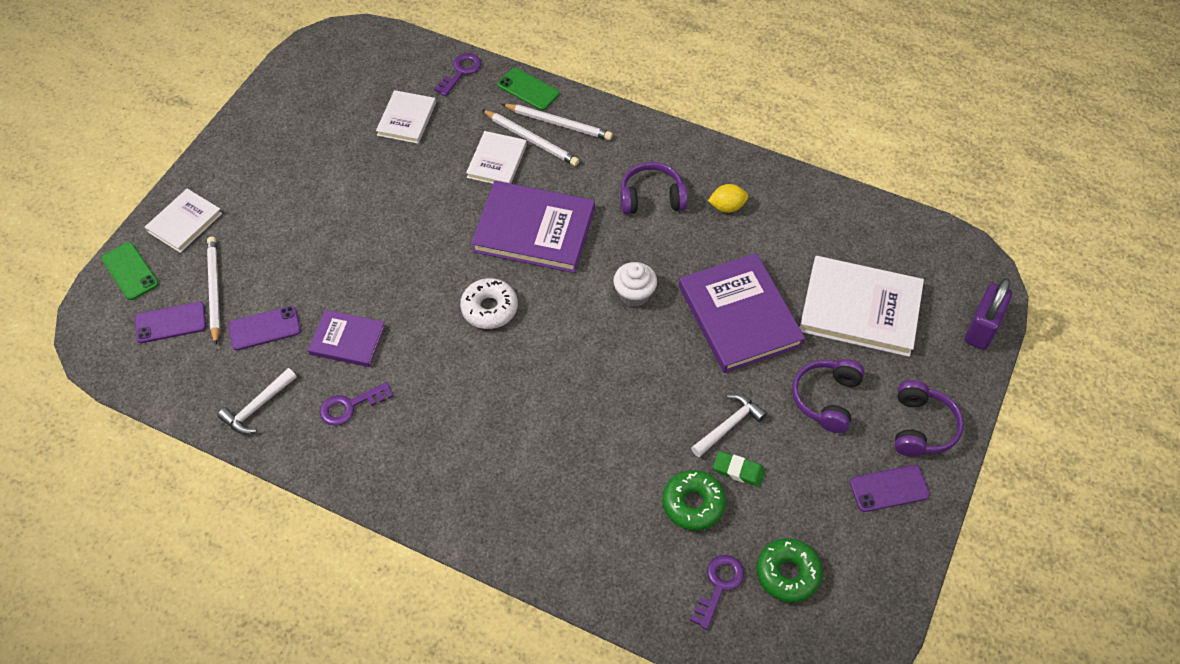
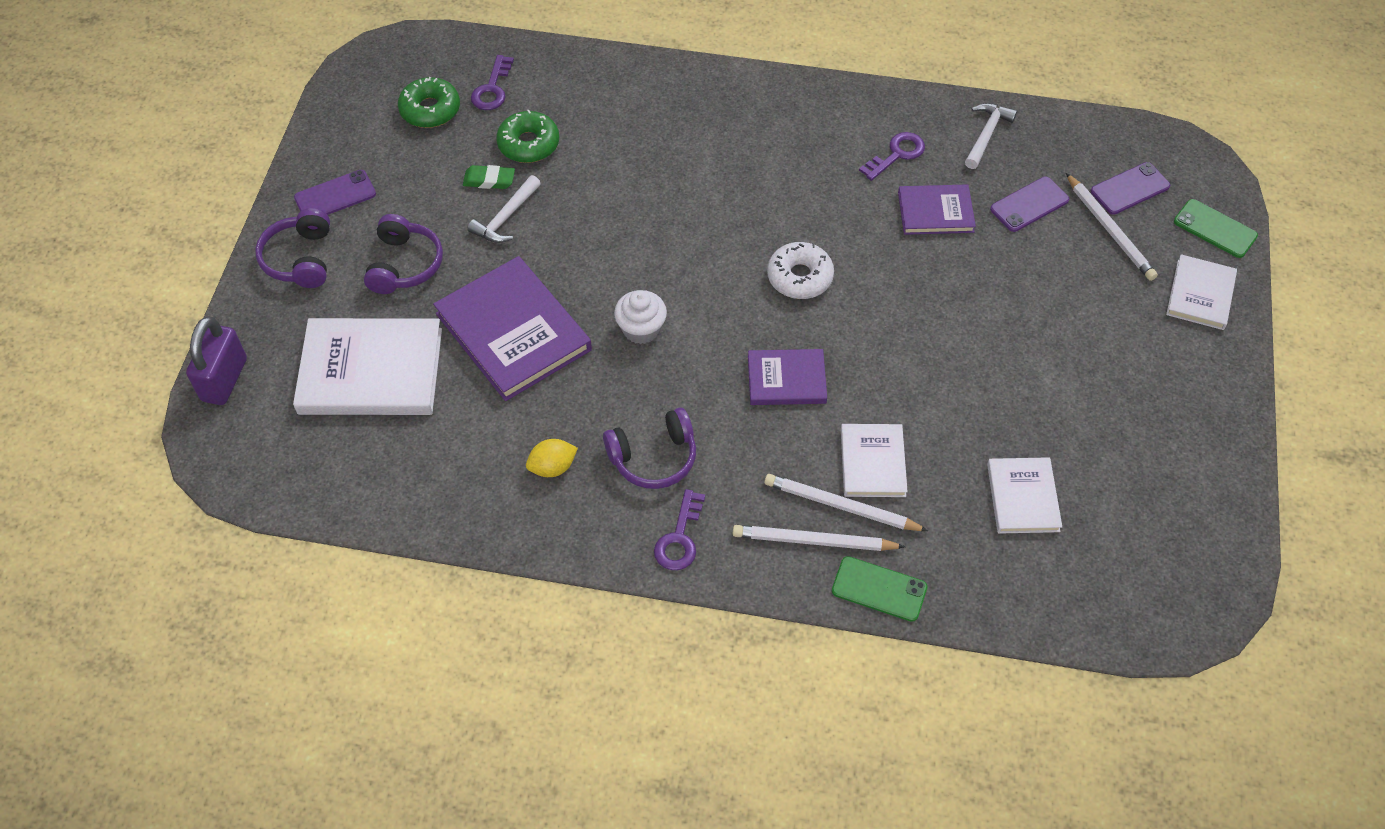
camera: 165 degrees right, 0 degrees up
(461, 72) = (989, 596): purple key -> purple key (679, 538)
(534, 230) = (786, 379): purple book -> purple book, size x0.57

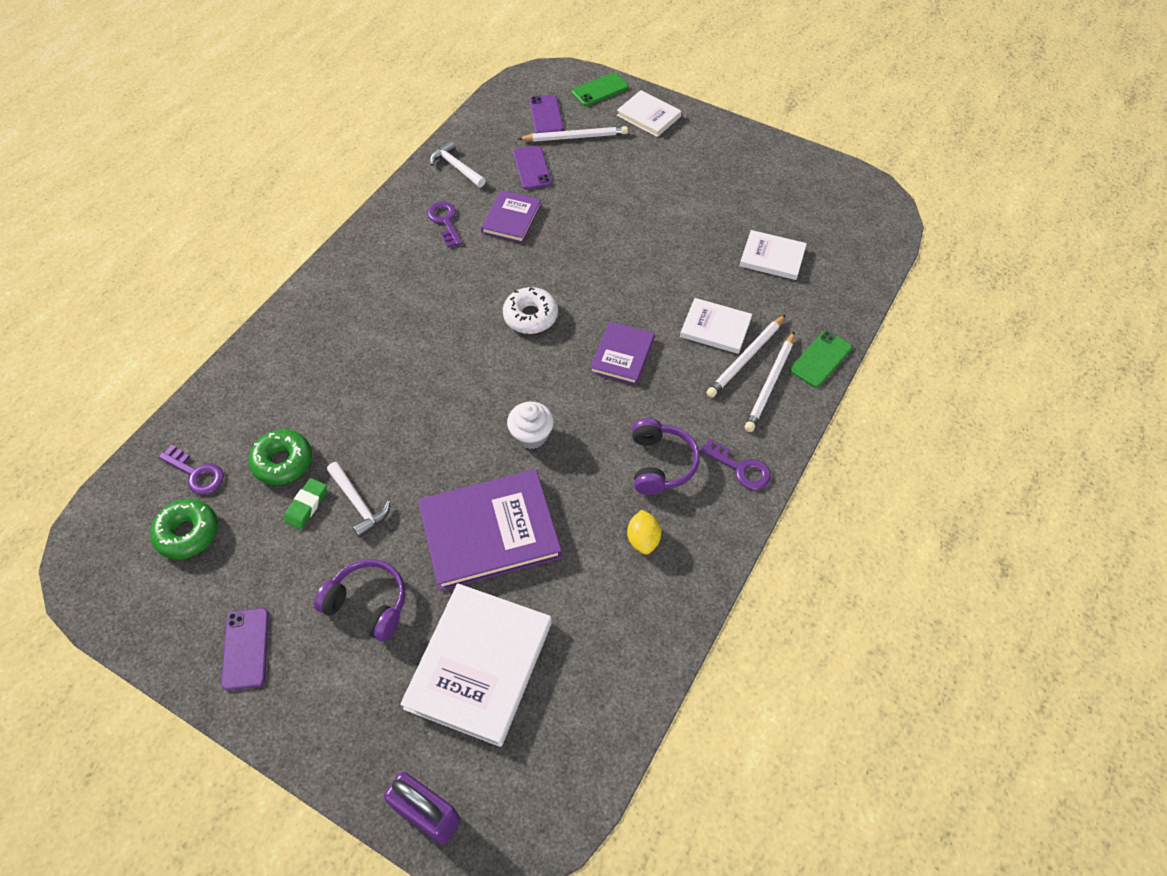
camera: 70 degrees left, 0 degrees up
(300, 259) = (309, 702): purple headphones -> none

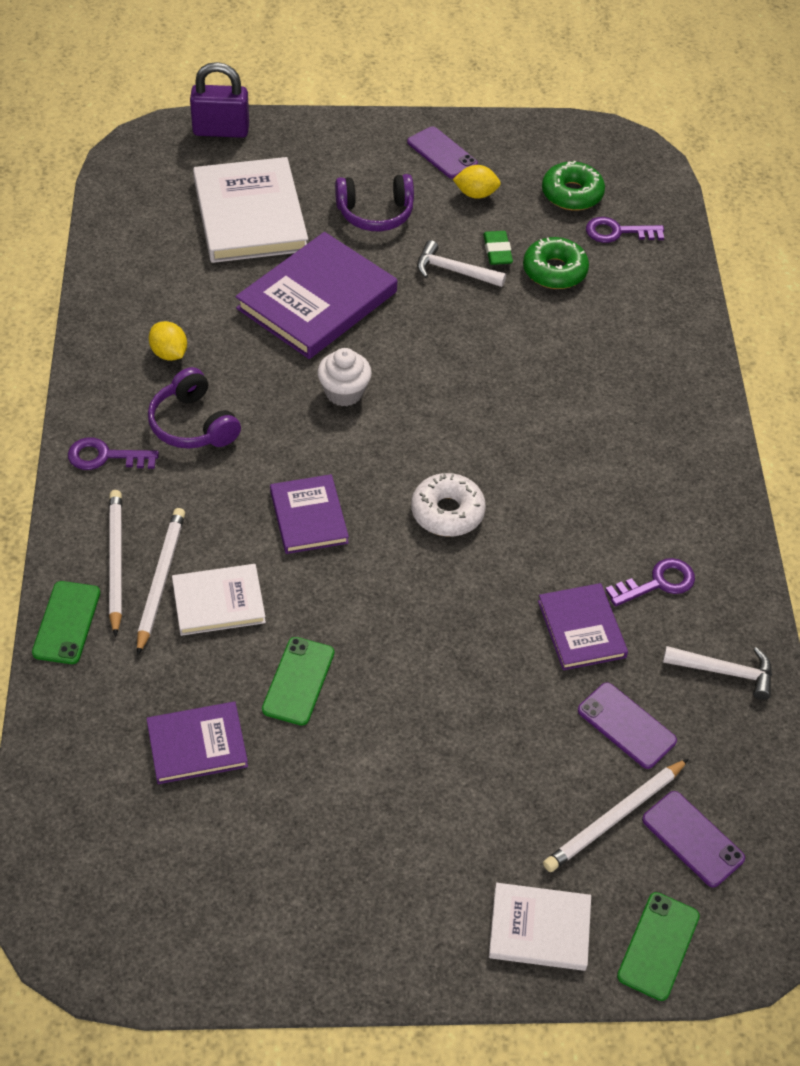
camera: 145 degrees right, 5 degrees down
(264, 578) = (476, 194): none -> yellow lemon
(445, 221) = (657, 583): purple key -> purple key turned 60 degrees counterclockwise
(694, 263) = (298, 681): none -> green phone
(772, 257) = (197, 745): white book -> purple book

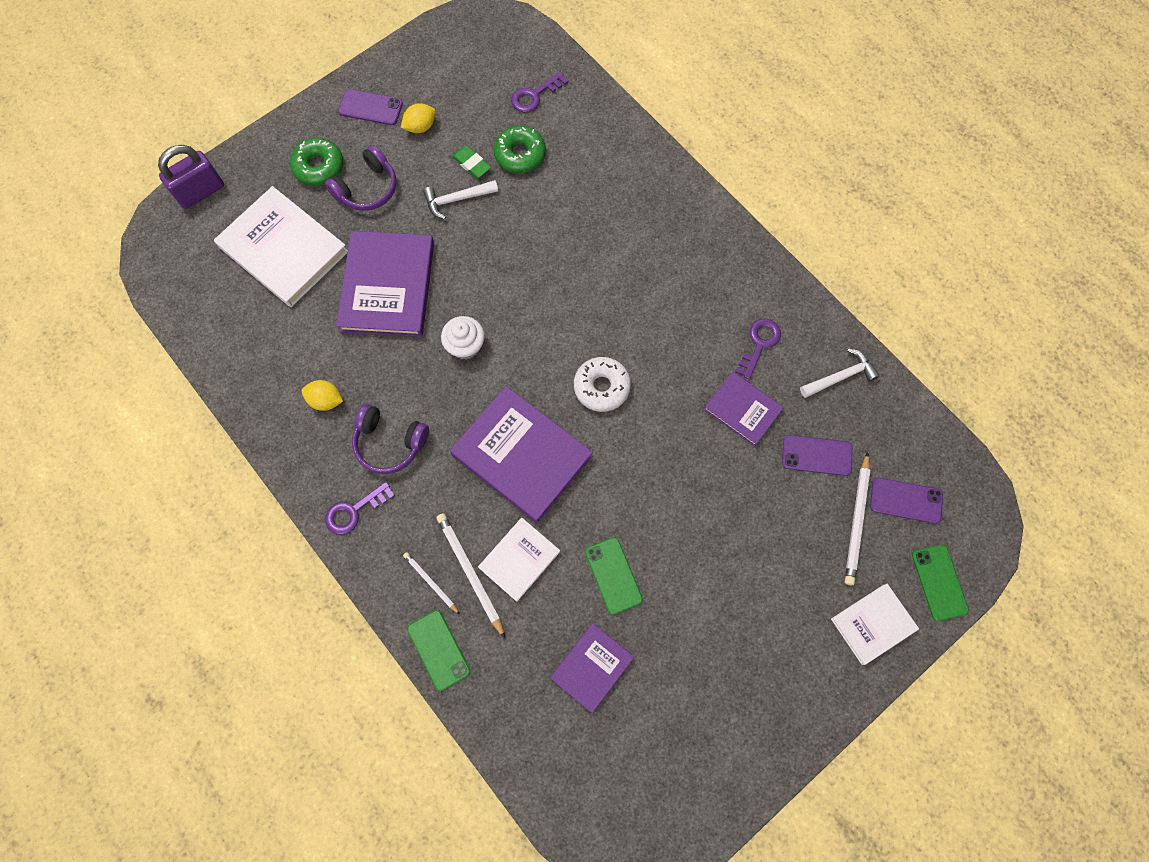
camera: 35 degrees left, 20 degrees up
(116, 562) = (431, 582): white pencil -> white pencil, size x0.59
(309, 517) = (522, 455): purple book -> purple book, size x1.77
(572, 194) = (482, 84): green donut -> green donut (319, 167)

